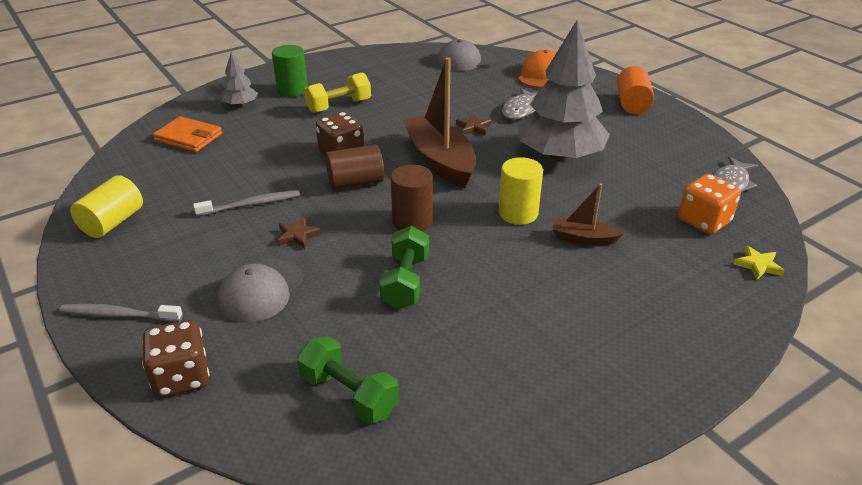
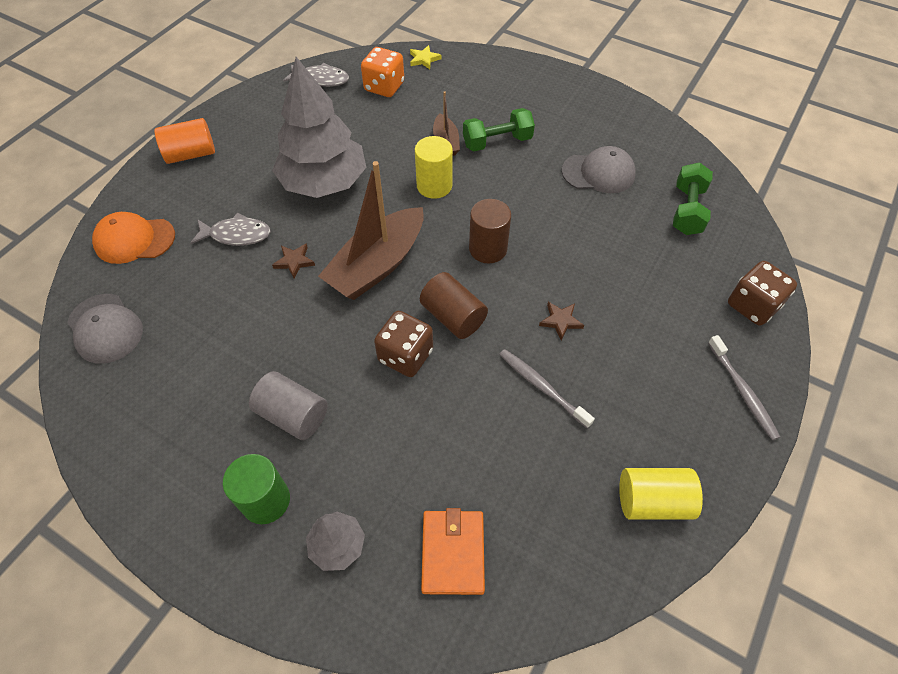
camera: 115 degrees left, 20 degrees up
(261, 290) = (642, 308): grey cap -> grey cap (598, 173)
(339, 106) = (293, 415): yellow dumbbell -> grey cylinder
(405, 282) = (566, 223): green dumbbell -> green dumbbell (497, 142)

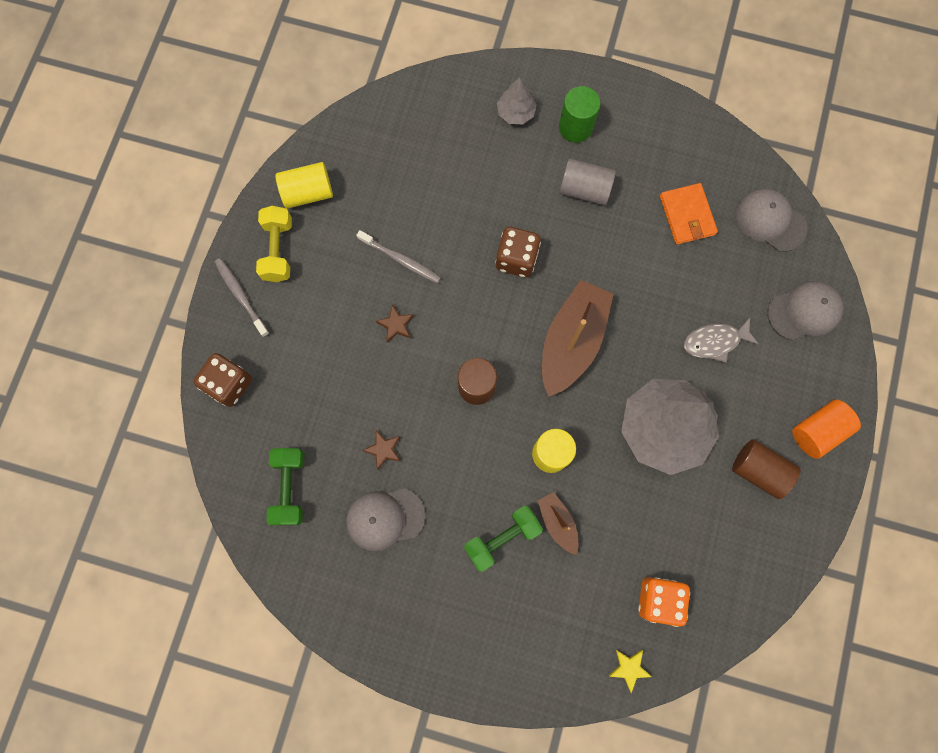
camera: 165 degrees right, 20 degrees up
(134, 240) = (804, 311): orange cap -> grey cap
(294, 261) = (648, 326): brown star -> brown star (383, 450)
(321, 79) = (738, 592): grey fish -> none
(453, 317) = (488, 305): brown cylinder -> brown cylinder (758, 470)
(453, 552) = (438, 127): orange wallet -> orange wallet (687, 215)
(695, 434) = (278, 250): none -> yellow dumbbell

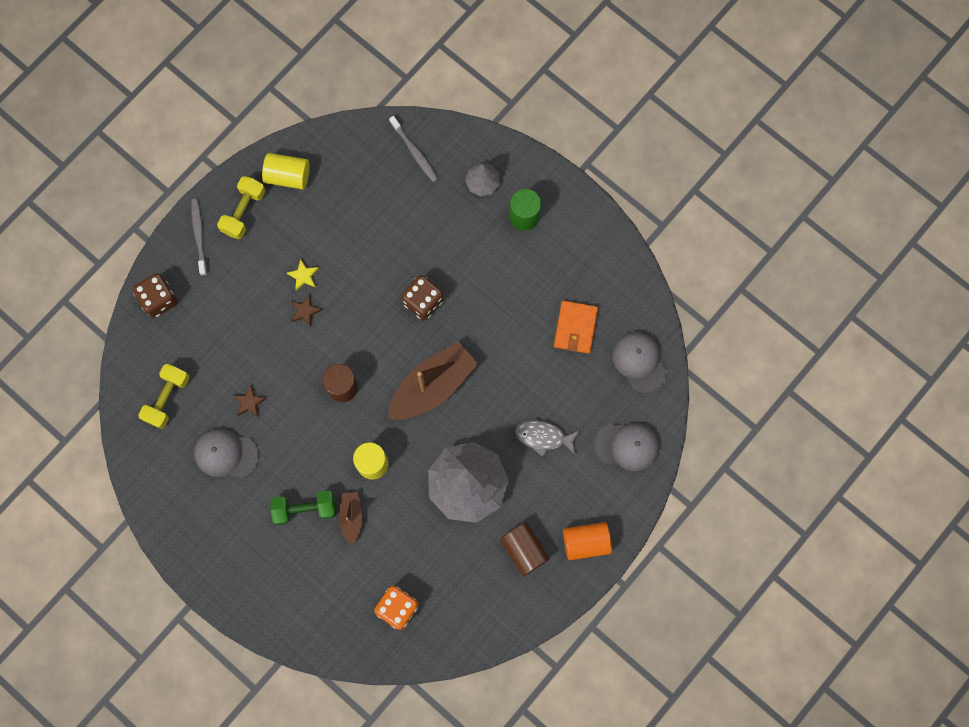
camera: 25 degrees right, 0 degrees up
(289, 488) = (167, 398): green dumbbell -> yellow dumbbell
(401, 260) = (333, 262): grey toothbrush -> grey toothbrush (414, 152)
(584, 189) = (505, 270): grey cylinder -> none
(629, 668) = (350, 646): yellow star -> yellow star (303, 276)

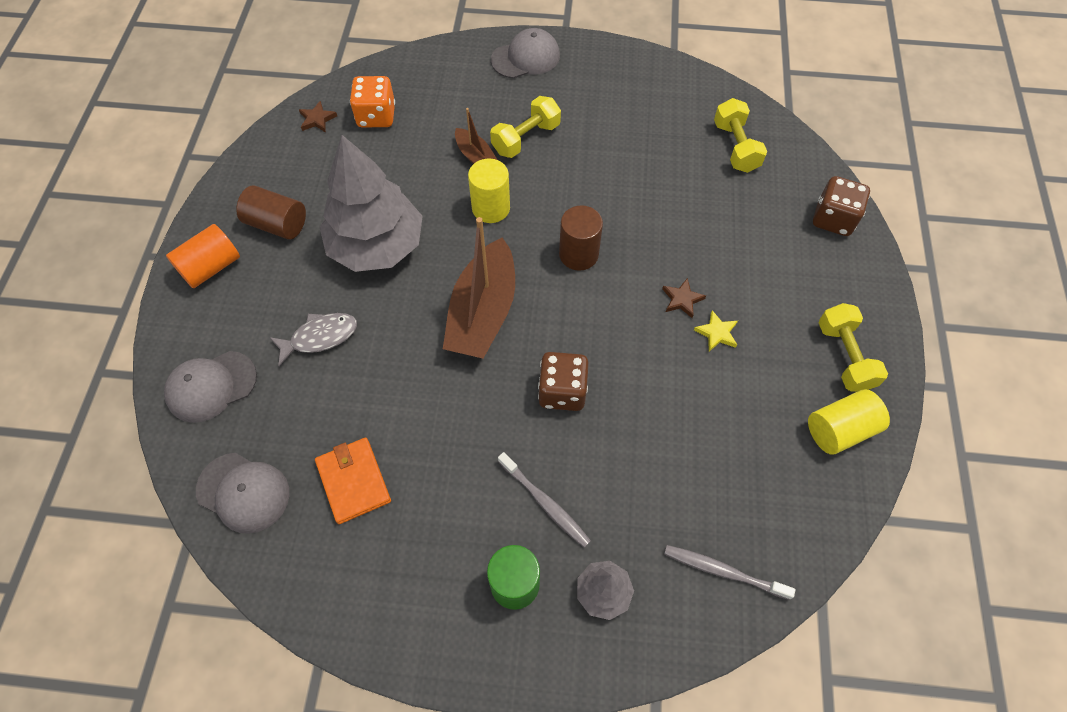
camera: 145 degrees right, 15 degrees down
(199, 235) = (862, 302): grey toothbrush -> grey toothbrush (545, 503)
(226, 454) = (638, 137): grey cap -> grey cap (525, 58)
(249, 402) = (657, 188): brown star -> brown star (317, 119)
(305, 509) = (526, 138): green dumbbell -> yellow dumbbell

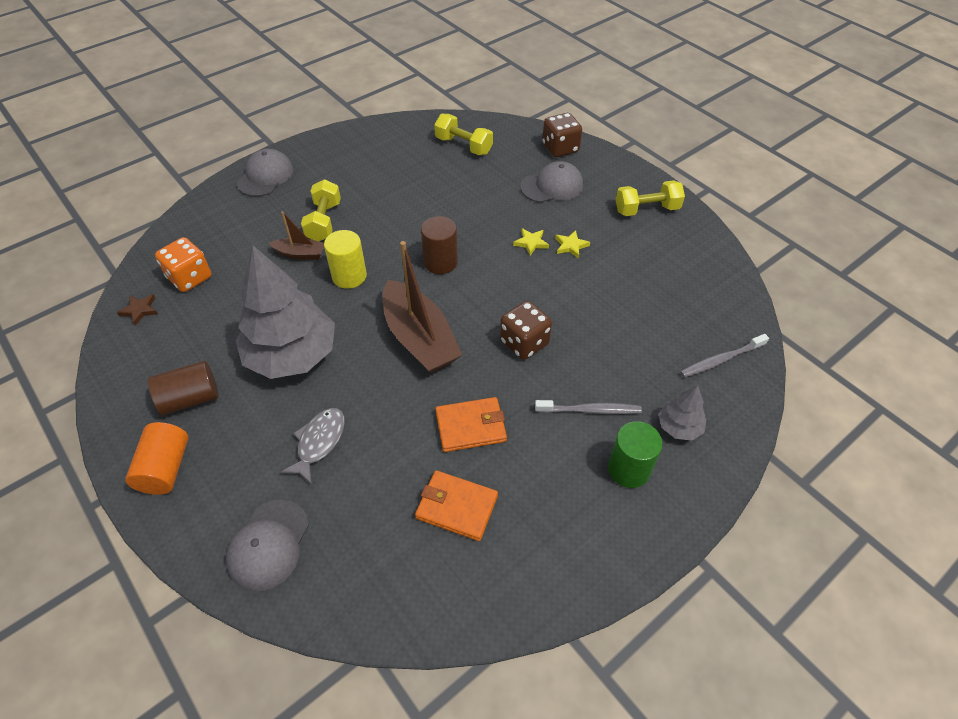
camera: 45 degrees left, 10 degrees down
(243, 492) = (384, 588): grey cap -> grey cap (552, 186)
(436, 426) = (471, 426): none -> orange wallet
(682, 299) = (531, 243): brown star -> yellow star
(840, 430) = (687, 245): yellow cylinder -> none
(844, 356) = (646, 209): yellow dumbbell -> yellow dumbbell turned 45 degrees counterclockwise

